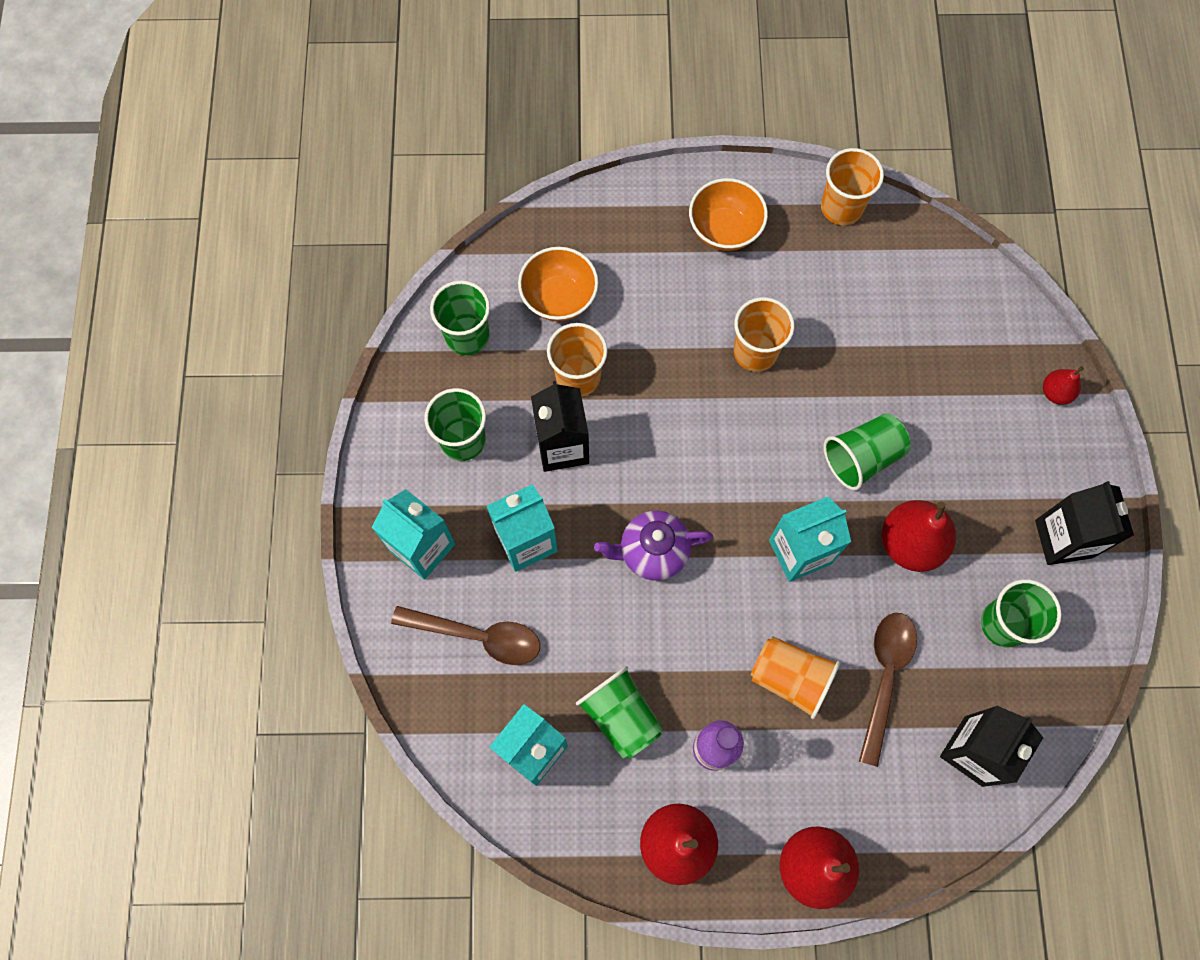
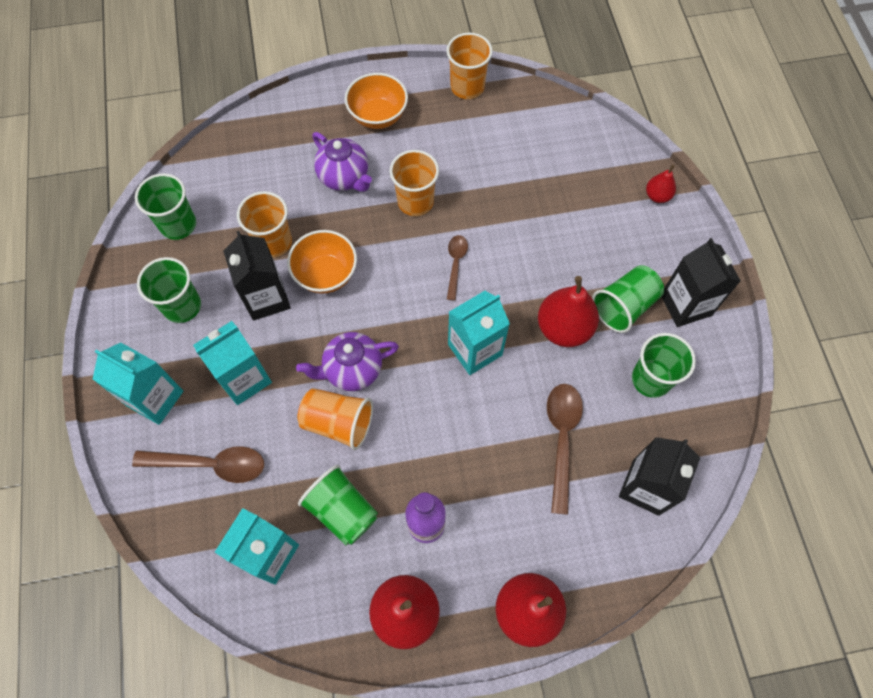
camera: 10 degrees left, 5 degrees down
(559, 298) = (251, 185): orange bowl -> orange bowl (326, 274)
(673, 306) = (344, 177): none -> purple teapot
(790, 678) = (483, 453): orange cup -> orange cup (338, 423)
(792, 440) = (455, 264): none -> brown spoon
(862, 457) = (513, 268): green cup -> green cup (624, 306)

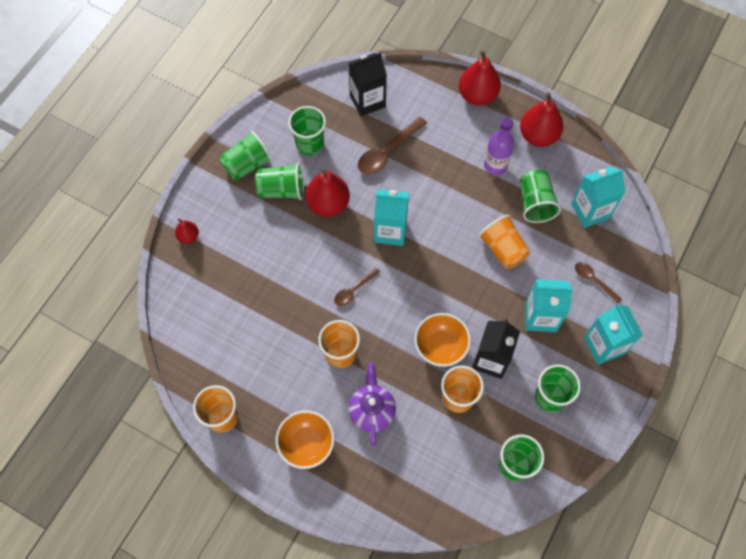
camera: 140 degrees left, 0 degrees up
(210, 464) = (594, 281): brown spoon -> brown spoon, size x0.60
(352, 370) = (471, 273): purple teapot -> none
(685, 305) = (247, 165): black carton -> green cup

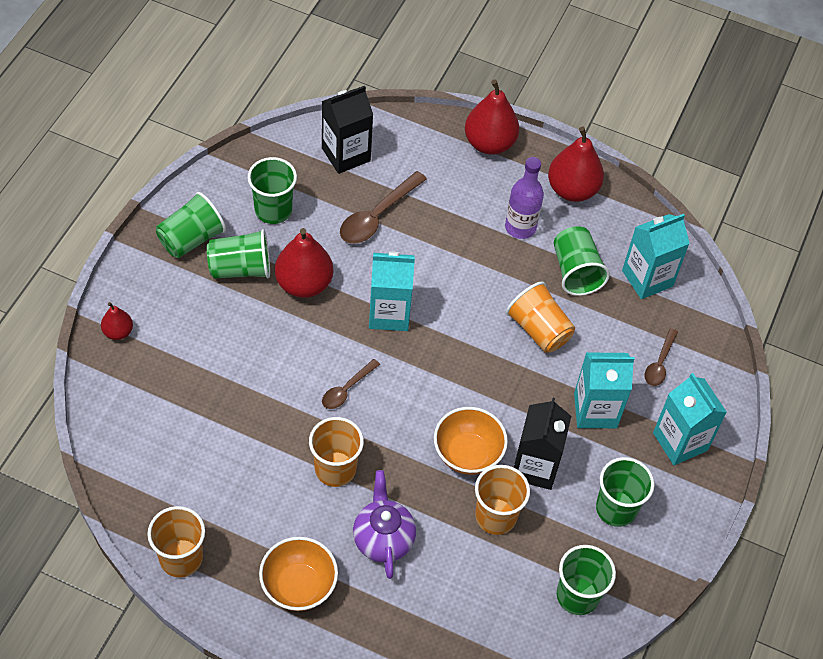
camera: 10 degrees left, 10 degrees down
(594, 281) = (659, 363): brown spoon -> brown spoon turned 105 degrees counterclockwise

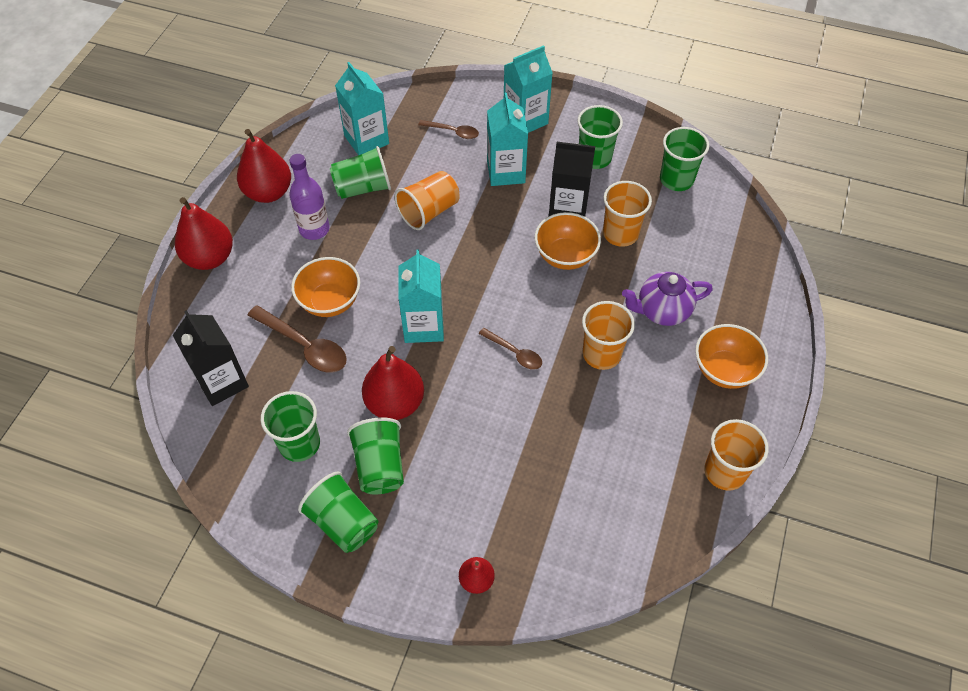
camera: 90 degrees left, 0 degrees up
(427, 237) = (330, 301): none -> orange bowl

